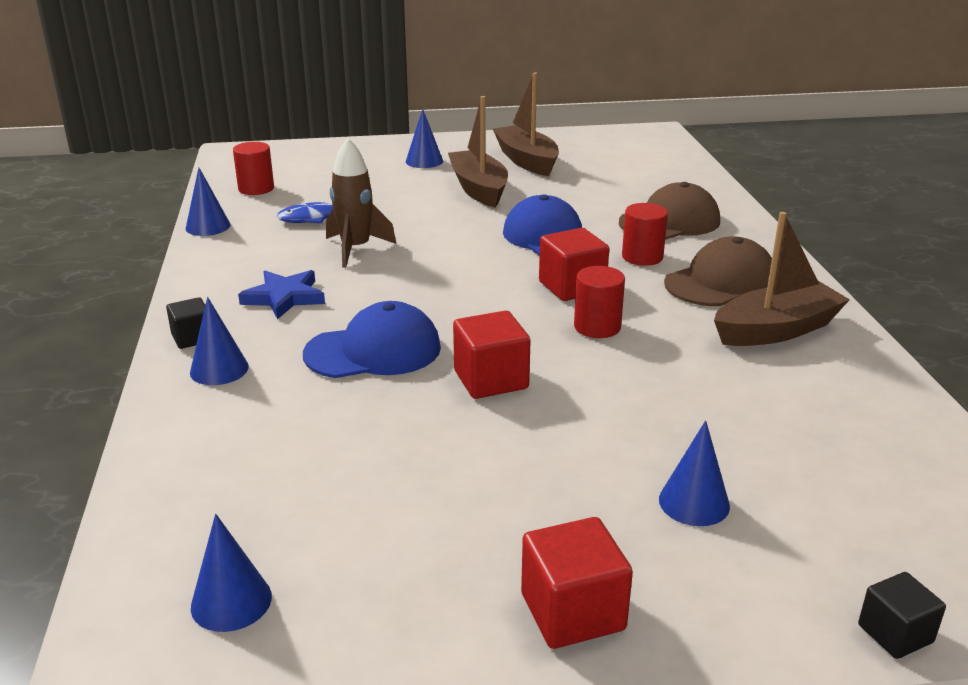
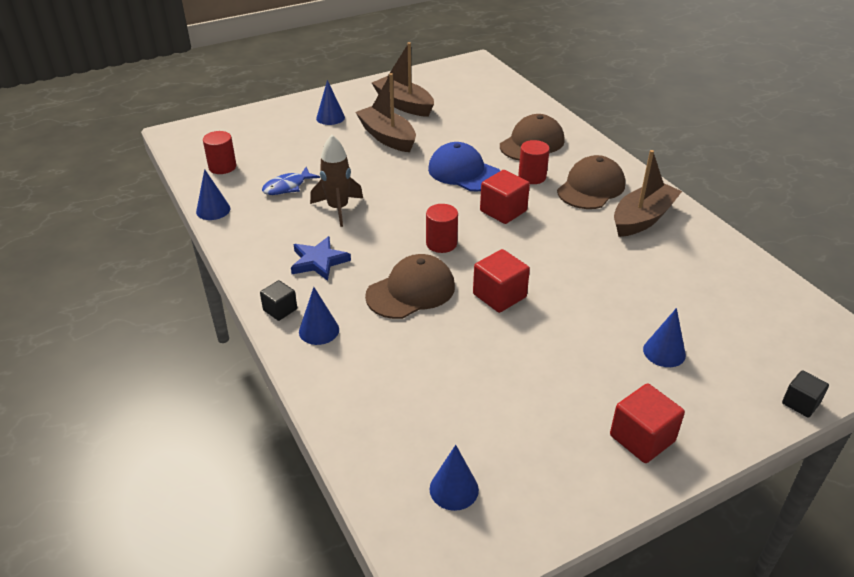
camera: 20 degrees left, 10 degrees up
(373, 351) = (411, 291): blue cap -> brown cap
(597, 327) = (538, 240): red cylinder -> red cylinder (441, 243)

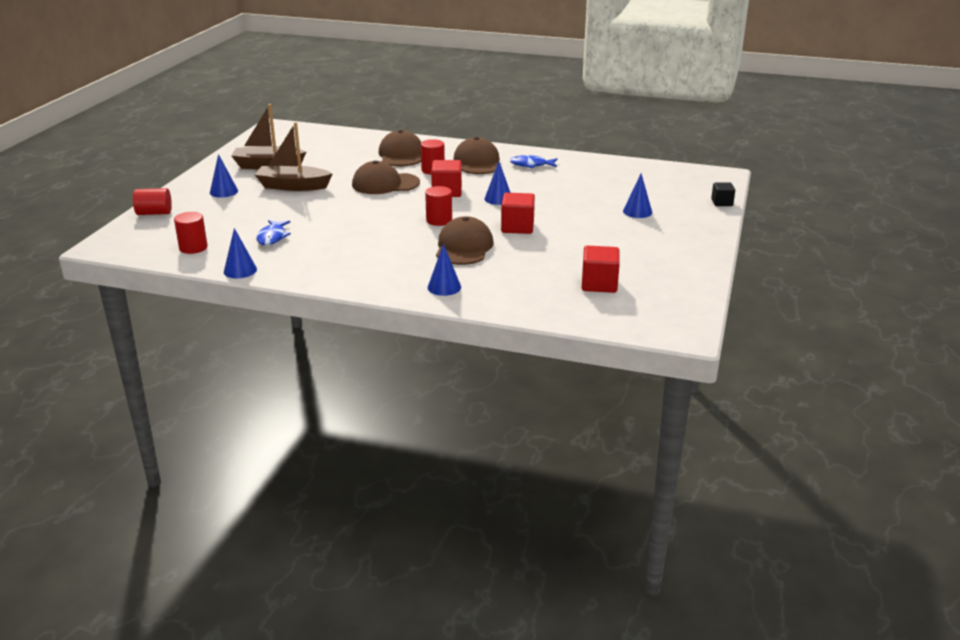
camera: 45 degrees left, 10 degrees down
(254, 117) = (154, 213): none -> red cylinder
(280, 309) = (400, 290): black cube -> none
(318, 261) = (377, 260): blue star -> none
(338, 209) = (335, 232): brown rocket -> none
(454, 489) = (638, 304): blue cone -> blue cone (498, 199)
(464, 172) = (385, 184): blue cap -> brown cap
(642, 219) = (531, 165): brown boat -> blue fish
(642, 438) = (683, 245): red cube -> red cube (599, 284)

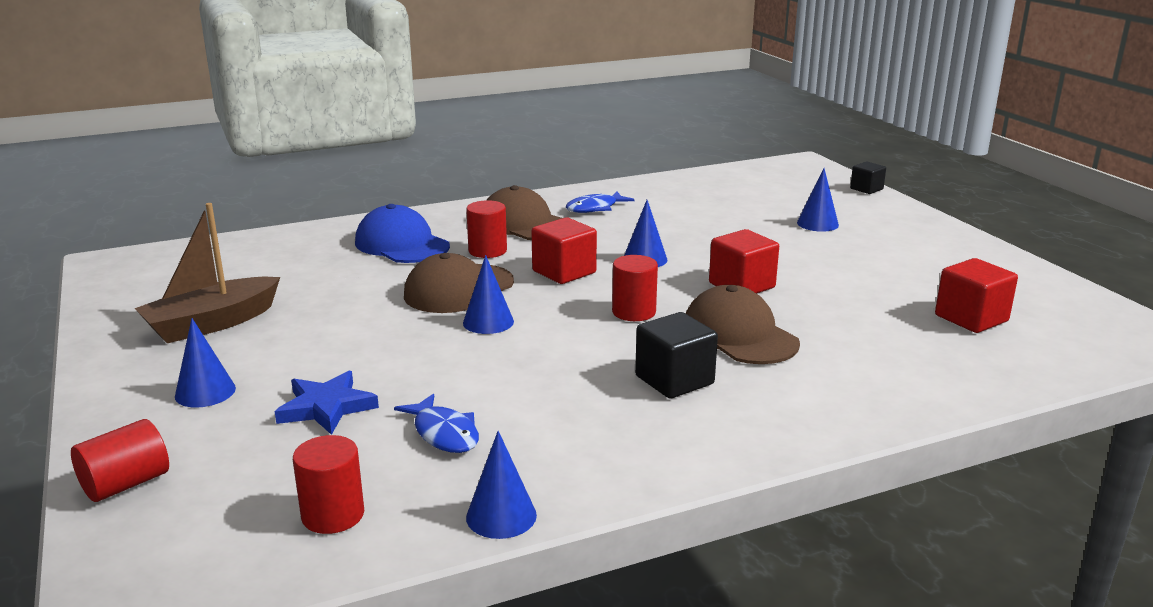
camera: 40 degrees left, 5 degrees down
(251, 212) = (326, 407): none -> blue star
(293, 186) = (319, 340): brown boat -> none
(394, 253) = (674, 380): none -> black cube
(401, 155) = (402, 244): brown cap -> blue cap
(444, 287) = (835, 399): blue cone -> blue cone (488, 322)

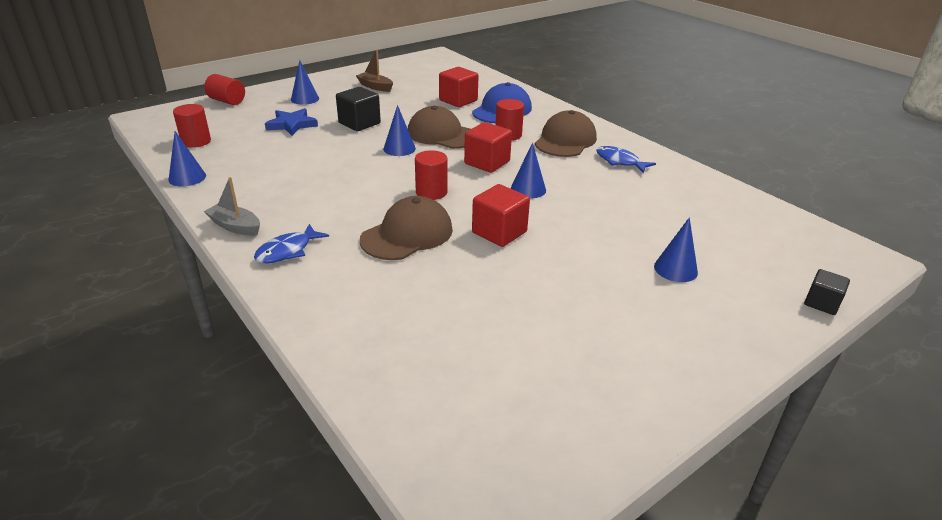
camera: 75 degrees right, 10 degrees up
(212, 323) = (375, 87): brown boat -> brown boat, size x0.60
(444, 433) = (266, 154): blue fish -> blue fish (287, 251)
(674, 380) = (333, 213): black cube -> black cube (359, 123)
(696, 458) = (235, 226): none -> grey boat
(971, 318) = (483, 360): red cube -> red cube (458, 100)

